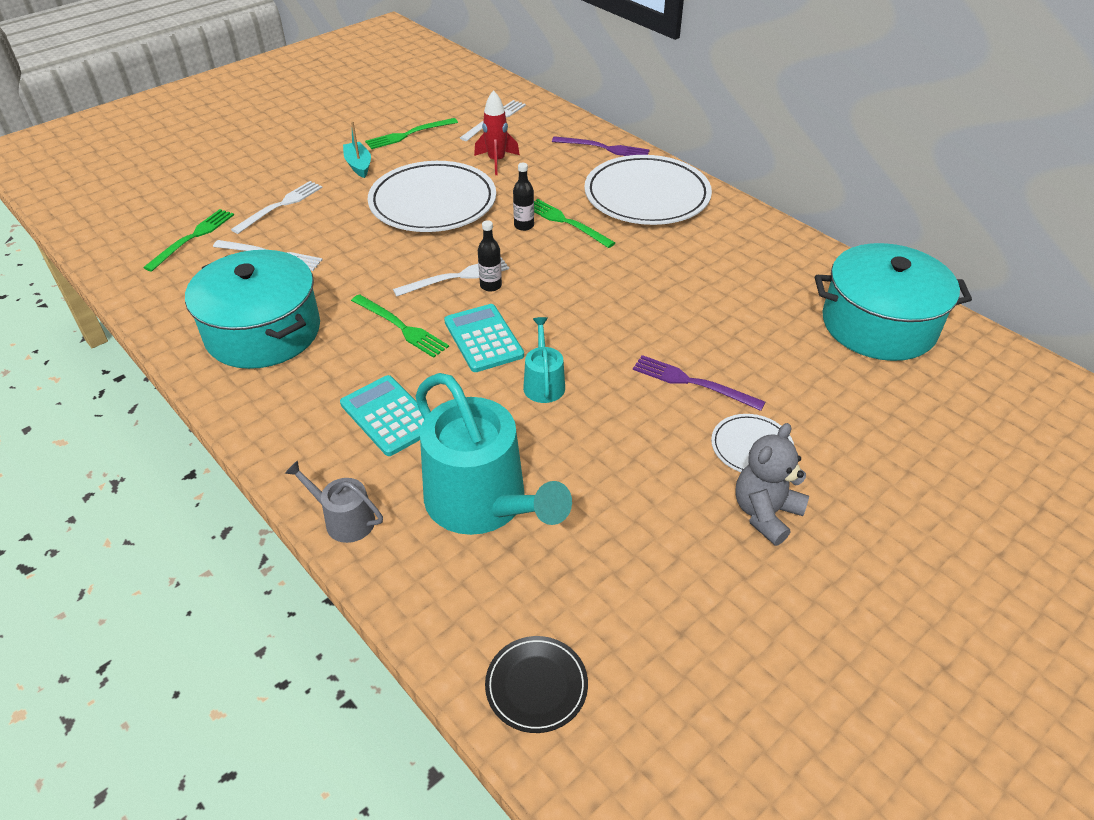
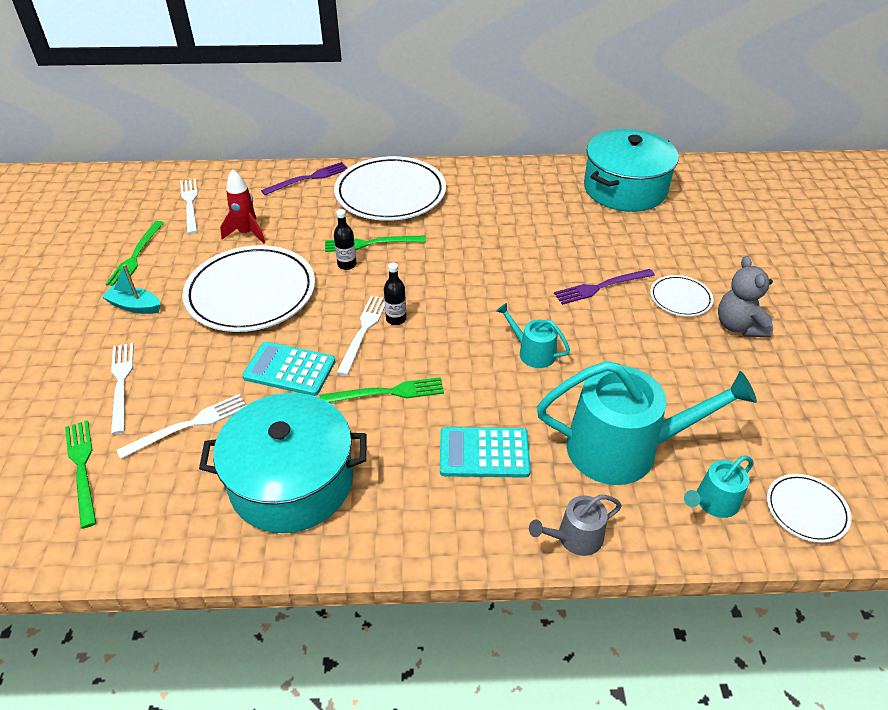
camera: 50 degrees left, 0 degrees up
(476, 601) = (713, 502): none -> turquoise watering can
(483, 338) = (452, 355): turquoise calculator -> turquoise calculator (289, 369)
(536, 686) = (806, 510): black plate -> white plate

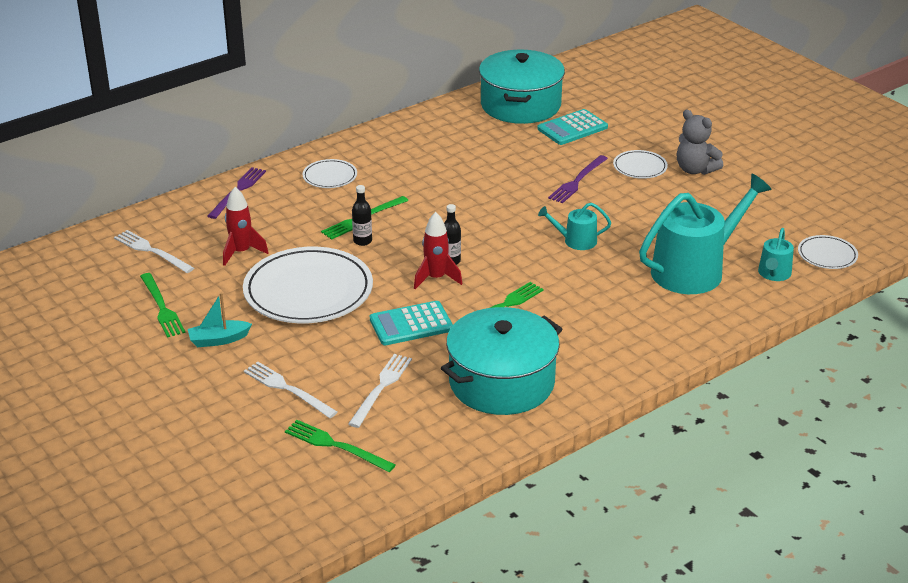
camera: 35 degrees left, 10 degrees down
(363, 331) = (436, 278): white fork -> red rocket
(390, 193) = (330, 176): white plate -> white plate, size x0.47
(484, 453) = (610, 311): turquoise calculator -> turquoise calculator (572, 128)
(575, 537) = (714, 327): grey watering can -> none

